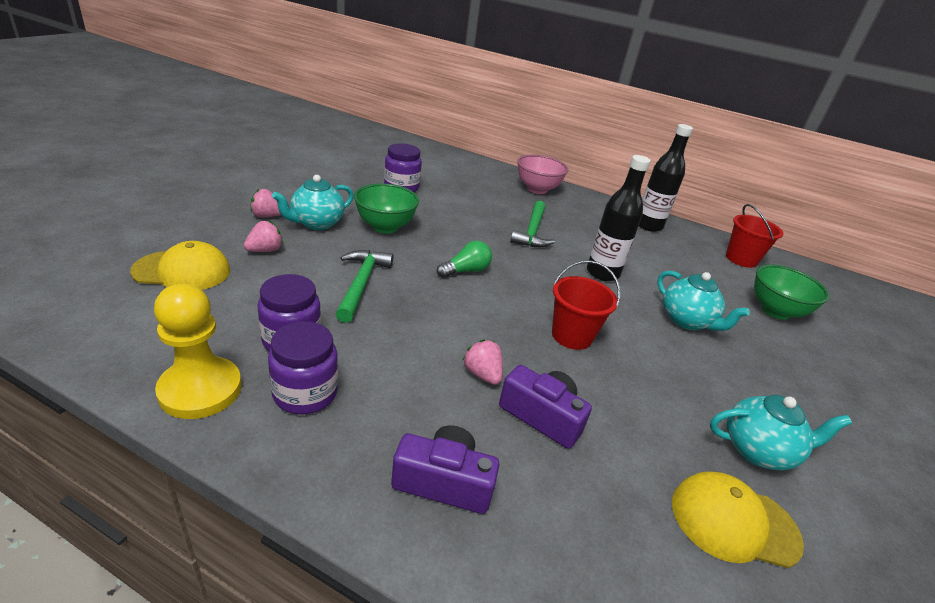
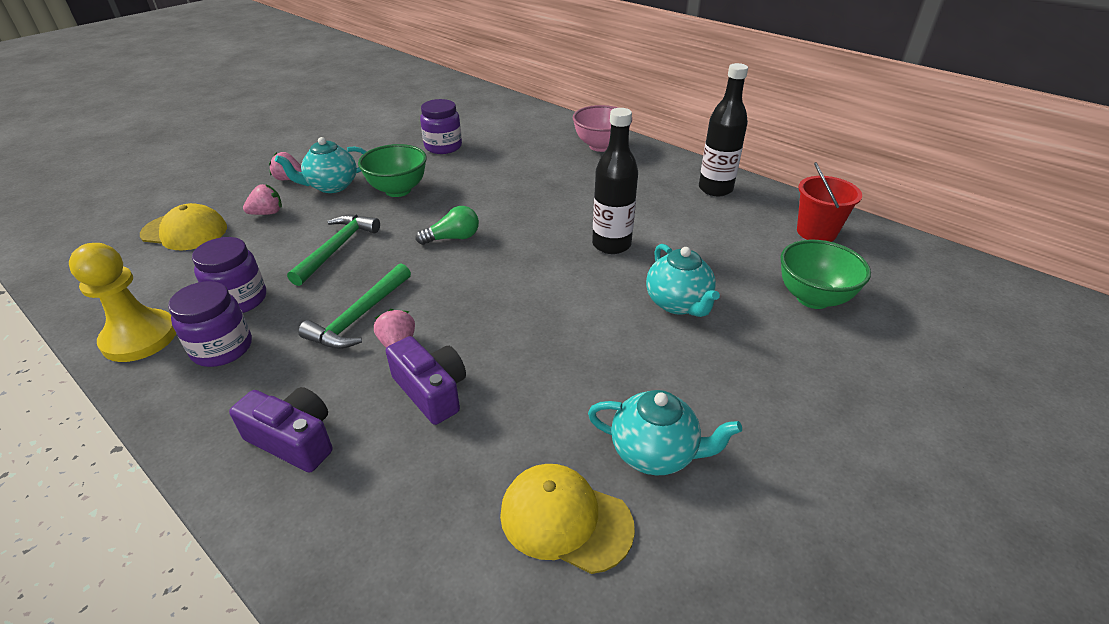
camera: 20 degrees right, 5 degrees up
(532, 231) = (559, 196): green hammer -> green hammer (359, 316)
(572, 336) = (523, 312): red bucket -> none

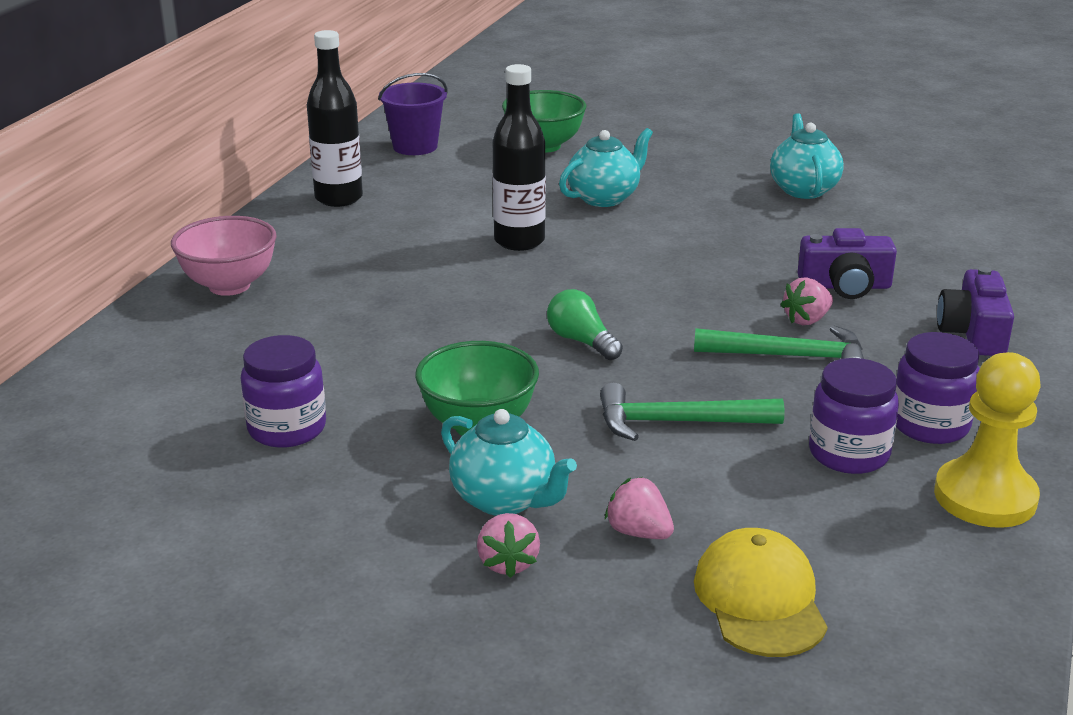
camera: 110 degrees left, 10 degrees down
(431, 391) = (845, 286): purple camera -> purple camera turned 120 degrees counterclockwise
(565, 519) = (898, 210): yellow cap -> none
(816, 232) = (415, 146): red bucket -> purple bucket

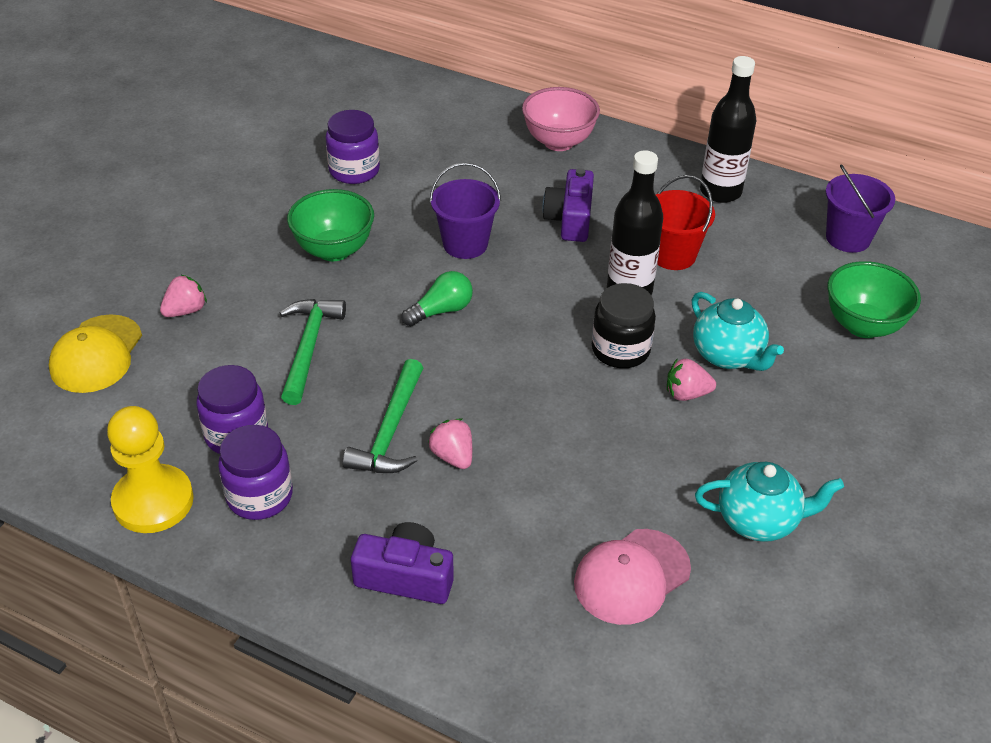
camera: 95 degrees right, 15 degrees up
(451, 334) = (465, 244): none -> purple bucket
(454, 221) = (673, 255): none -> red bucket
(505, 500) = (243, 256): turquoise teapot -> none
(508, 563) = (178, 253): pink strawberry -> pink strawberry (686, 394)
(614, 244) = (620, 350): none -> black jar
(760, 599) = (96, 354): yellow cap -> yellow cap turned 105 degrees clockwise
(845, 286) = (516, 500): purple camera -> purple camera (570, 219)
(897, 236) = (631, 577): none -> pink cap

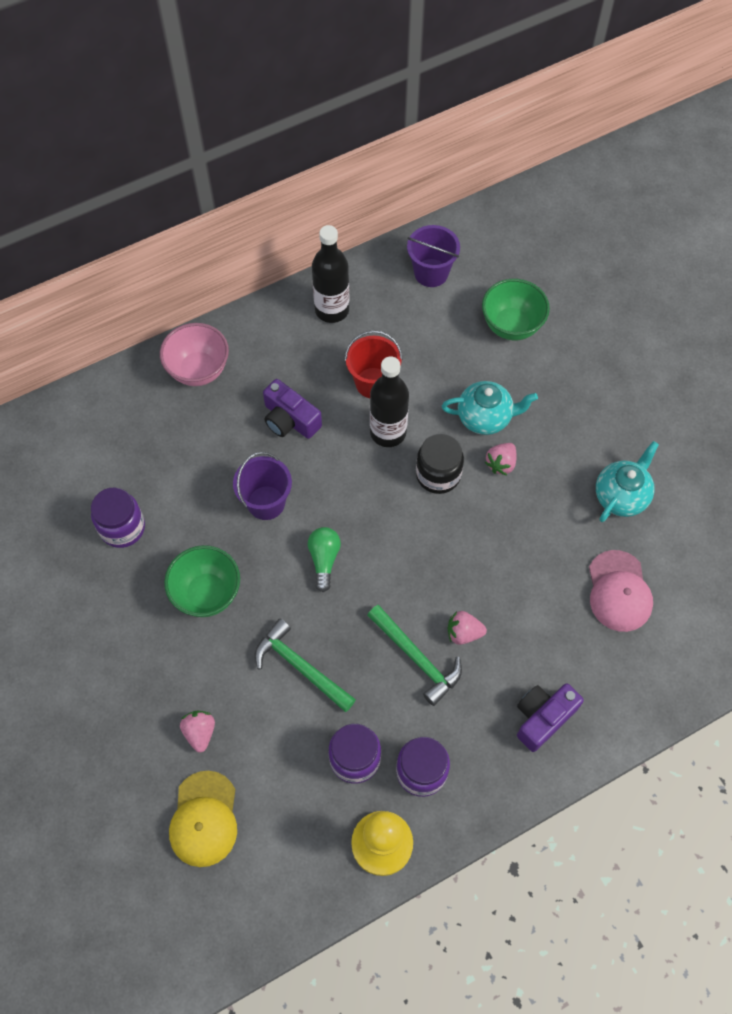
camera: 55 degrees left, 20 degrees up
(96, 354) = (204, 819): yellow cap -> yellow cap turned 45 degrees clockwise

